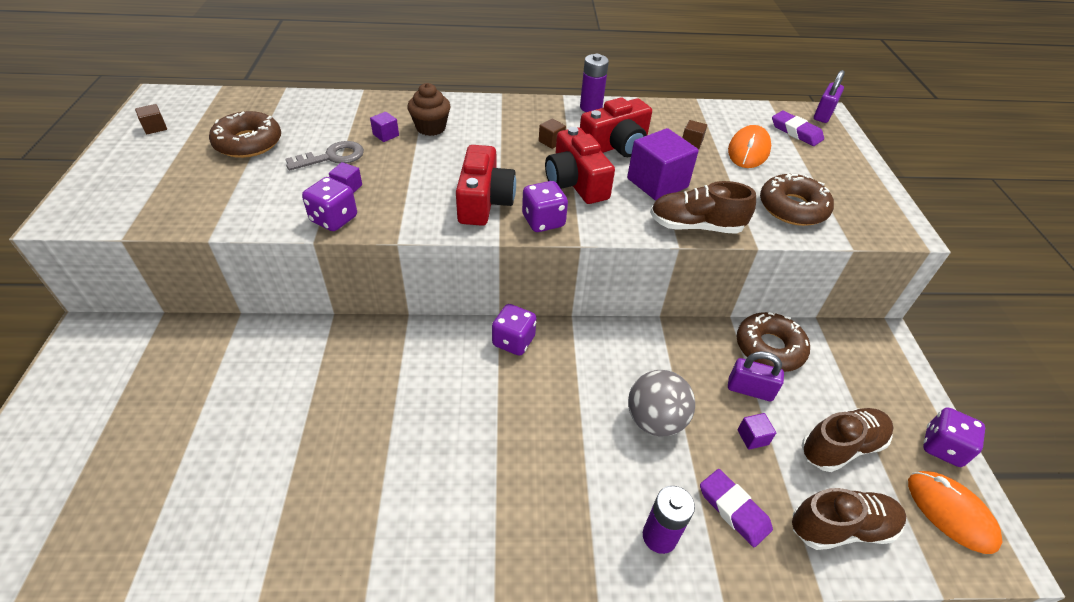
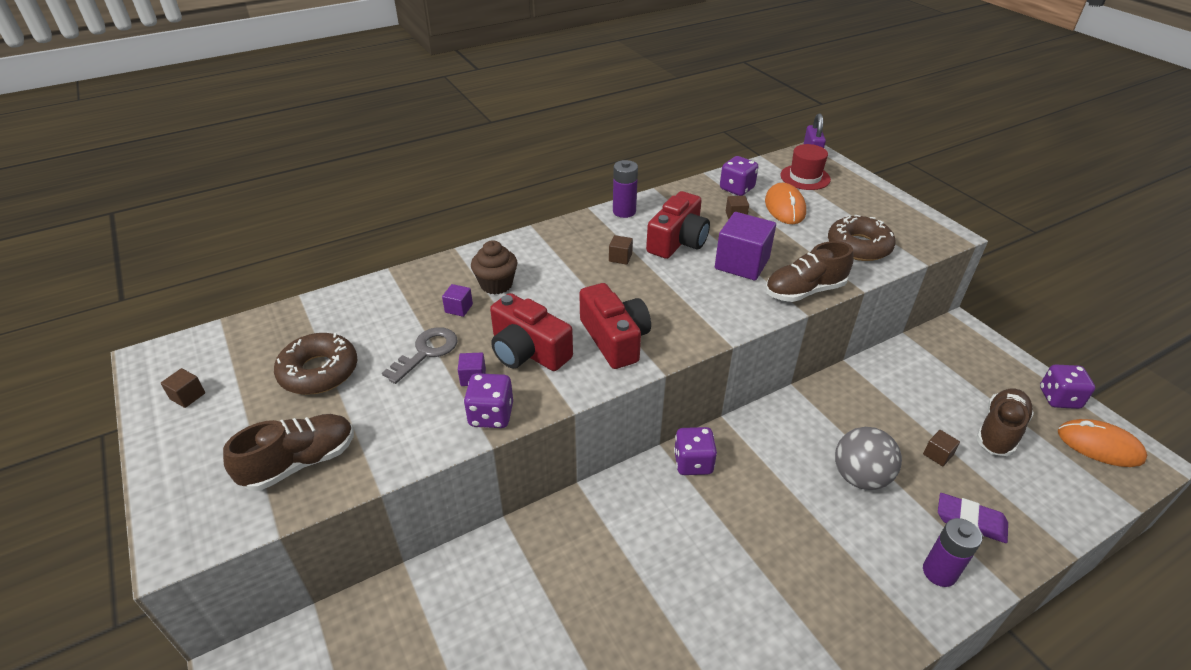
camera: 25 degrees left, 5 degrees down
(543, 221) = (682, 337): purple dice -> purple dice (736, 189)
(576, 182) = (676, 289): red camera -> red camera (528, 351)
(750, 390) = (905, 416): purple padlock -> none
(752, 437) = (937, 454): purple cube -> brown cube
(769, 348) = (892, 374): brown donut -> none
(796, 132) = (805, 177): purple eraser -> red hat
(841, 527) = (1046, 495): brown shoe -> brown shoe (300, 463)

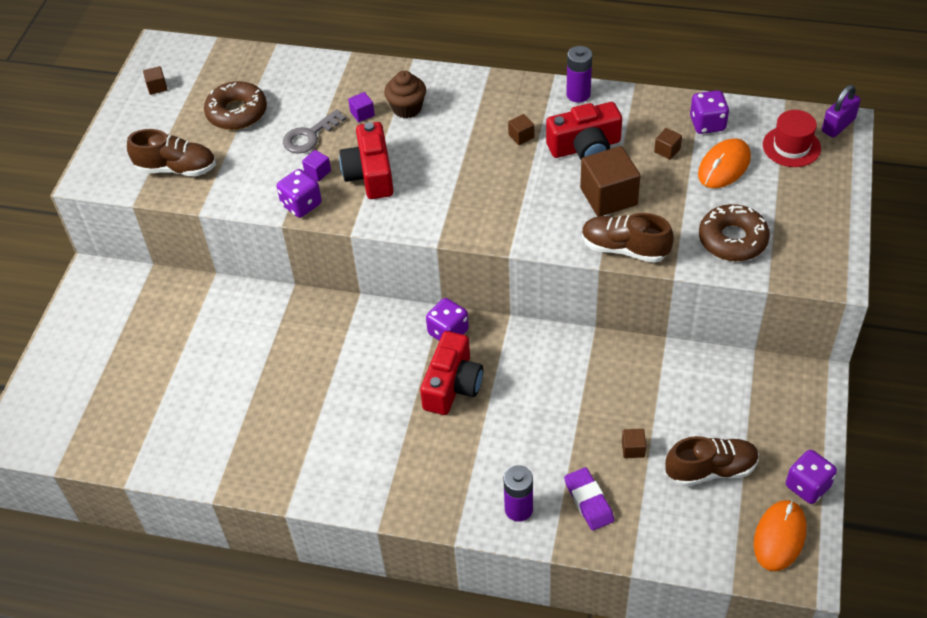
camera: 45 degrees right, 10 degrees up
(426, 352) = (309, 136): grey key -> grey key turned 150 degrees clockwise
(614, 339) = (435, 200): red camera -> red camera (452, 385)
(742, 264) = (608, 196): purple cube -> brown cube
(860, 477) = (551, 421): grey ball -> none
(1099, 446) = (779, 537): orange mouse -> orange mouse turned 45 degrees clockwise

